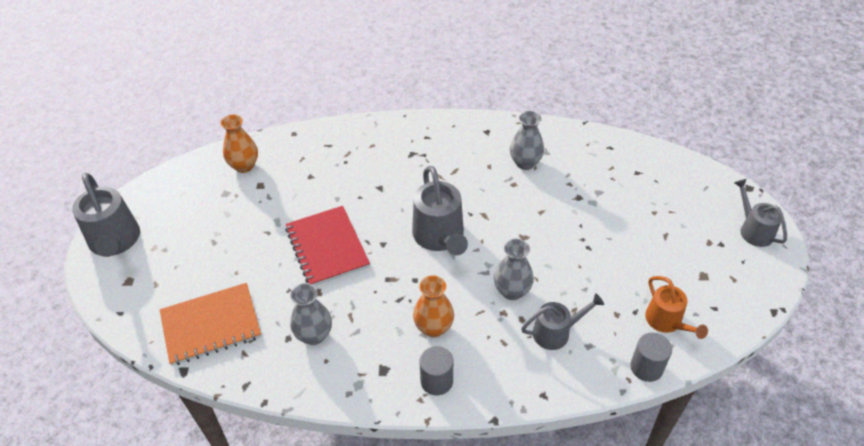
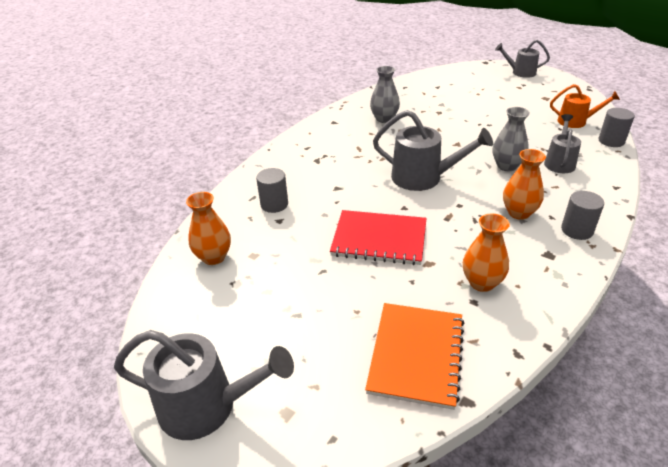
camera: 55 degrees left, 10 degrees down
(314, 335) = (481, 283): grey vase -> orange vase
(328, 162) = (274, 204): none -> grey cylinder

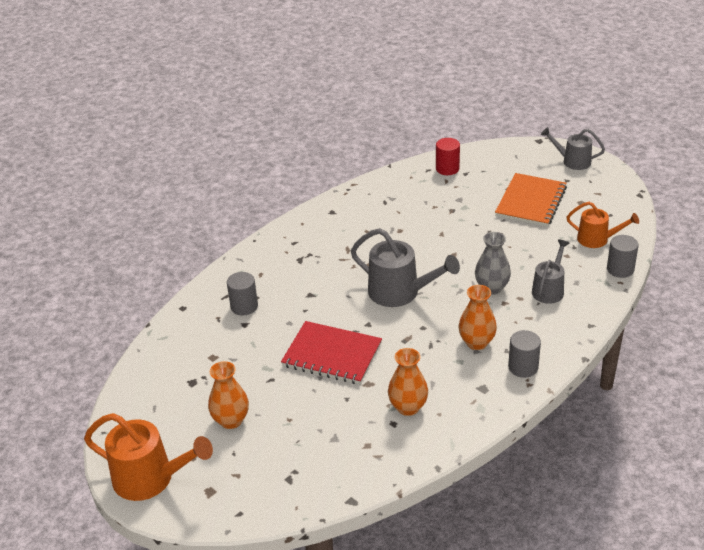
camera: 10 degrees right, 0 degrees up
(207, 406) = (151, 479): grey watering can -> orange watering can
(214, 257) = (177, 355): orange vase -> orange vase (231, 420)
(384, 119) = (388, 213): grey vase -> none
(416, 355) = (325, 461): orange notebook -> orange notebook (530, 202)
(421, 85) = (447, 169): none -> red cylinder

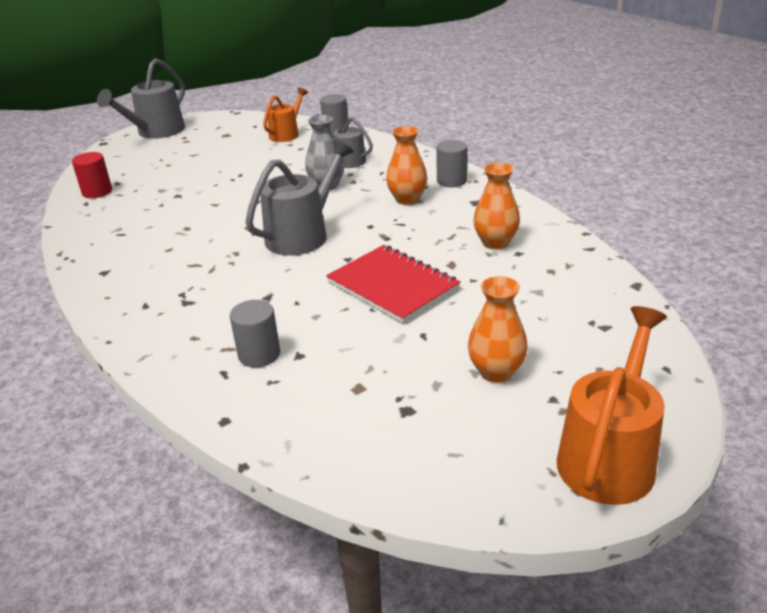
camera: 80 degrees left, 5 degrees down
(332, 354) = (392, 286): red notebook -> red notebook turned 75 degrees counterclockwise
(530, 202) = (202, 156): orange notebook -> none
(572, 161) = (156, 132): grey watering can -> grey watering can, size x1.60

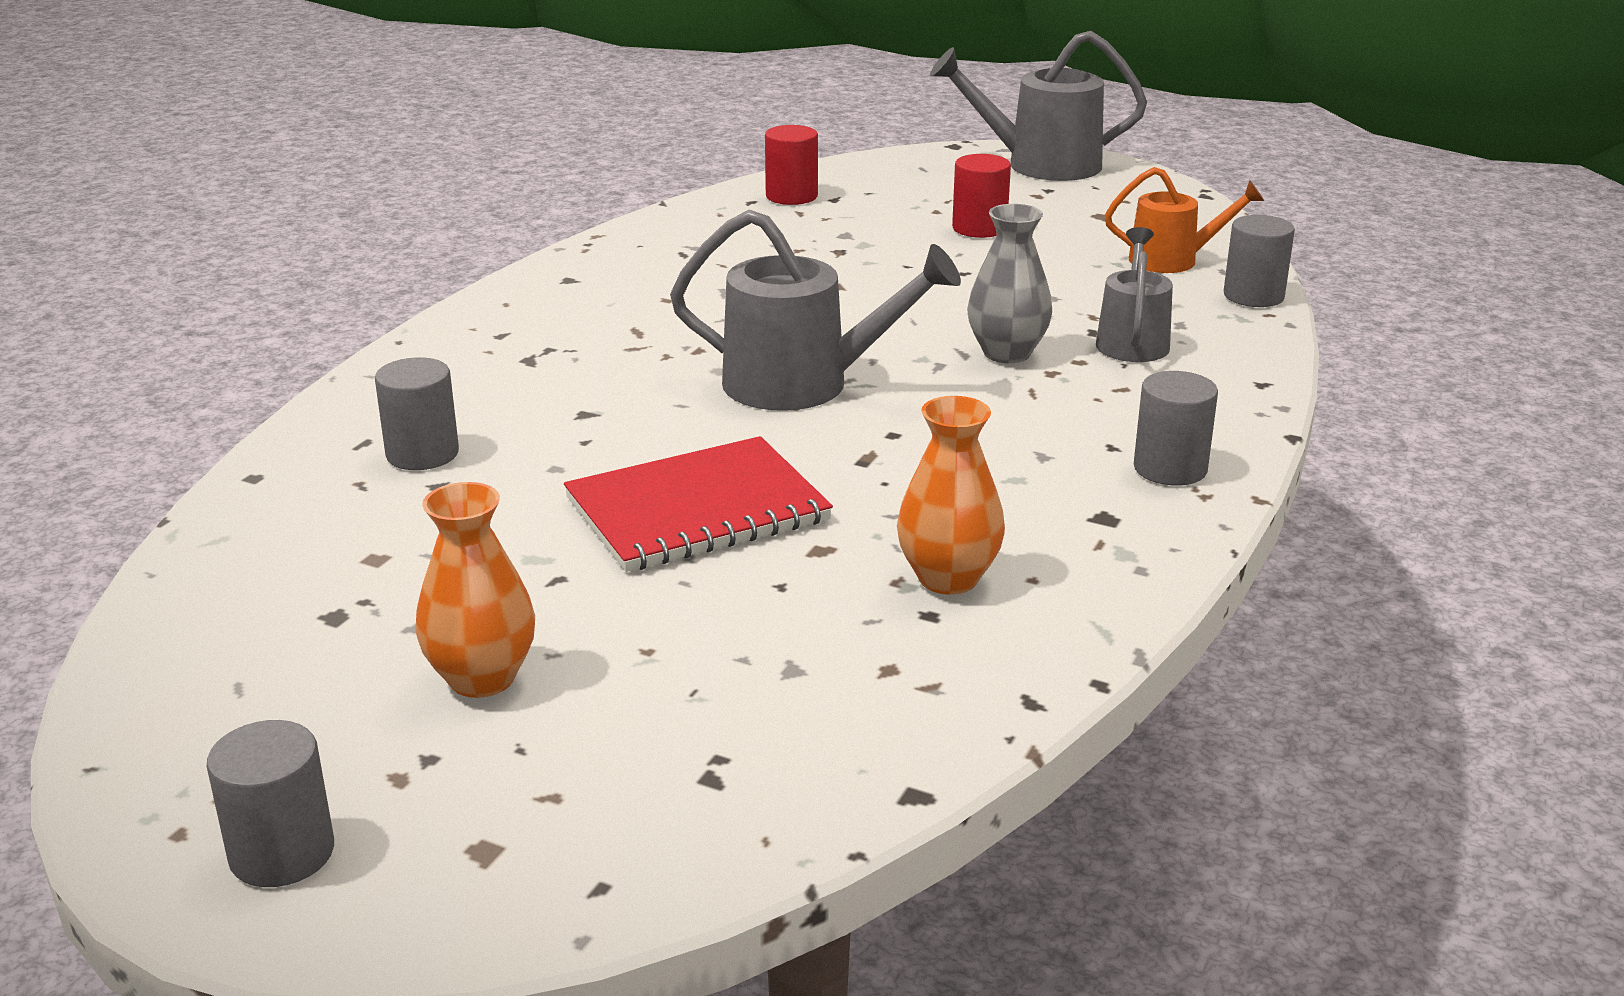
camera: 60 degrees right, 5 degrees down
(201, 160) = (979, 228): none -> red cylinder
(392, 286) = (697, 510): red notebook -> red notebook turned 45 degrees clockwise
(407, 199) = (1035, 442): orange vase -> none
(609, 456) = (282, 853): orange watering can -> grey cylinder

